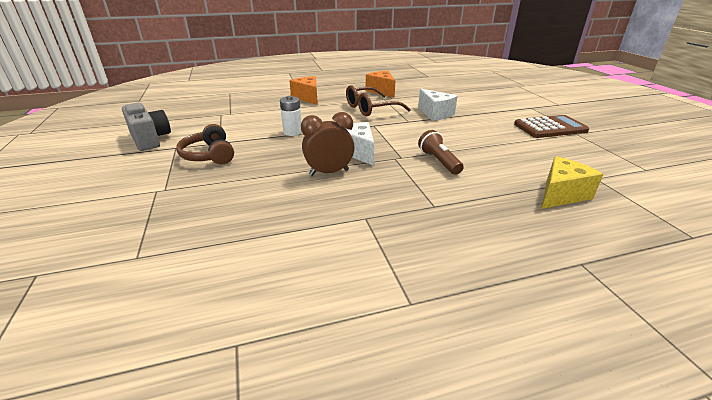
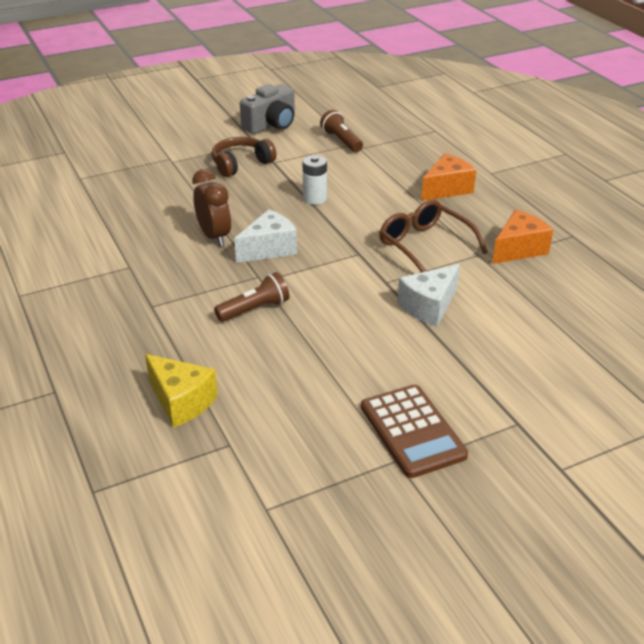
camera: 80 degrees right, 5 degrees up
(212, 117) = (341, 141): none -> brown flashlight

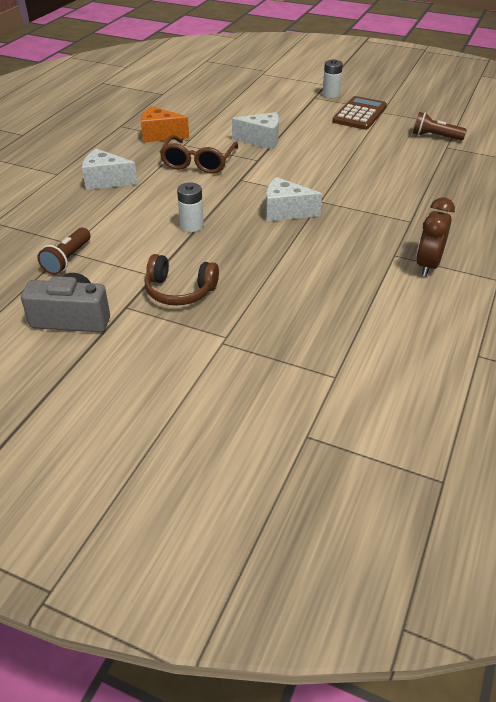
camera: 130 degrees left, 5 degrees up
(181, 402) = (450, 170): yellow cheese -> none
(214, 237) = (305, 241): brown clock -> brown clock (428, 265)
(255, 309) = (351, 186): brown flashlight -> brown flashlight (435, 137)
(447, 189) = (106, 181): orange cheese -> white cheese
(512, 448) = (331, 94): none -> white battery

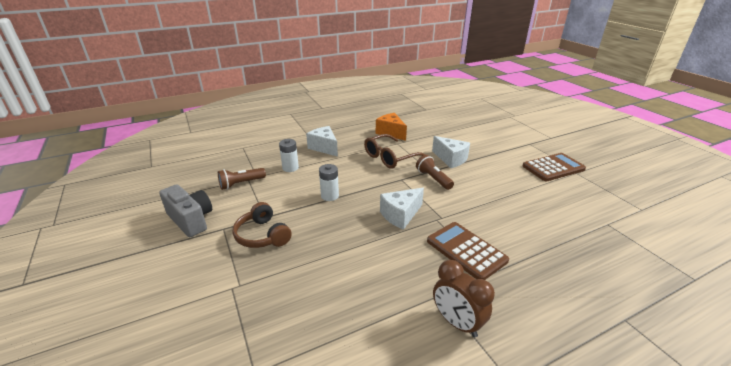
camera: 40 degrees right, 10 degrees down
(285, 211) = (400, 215): white cheese -> white cheese turned 90 degrees counterclockwise
(331, 94) = (546, 146): white battery -> white battery (290, 168)
(374, 214) = (466, 251): none -> brown calculator
(428, 265) = (457, 322): brown clock -> brown clock turned 105 degrees counterclockwise
(435, 137) = (605, 210): brown flashlight -> brown flashlight (433, 179)

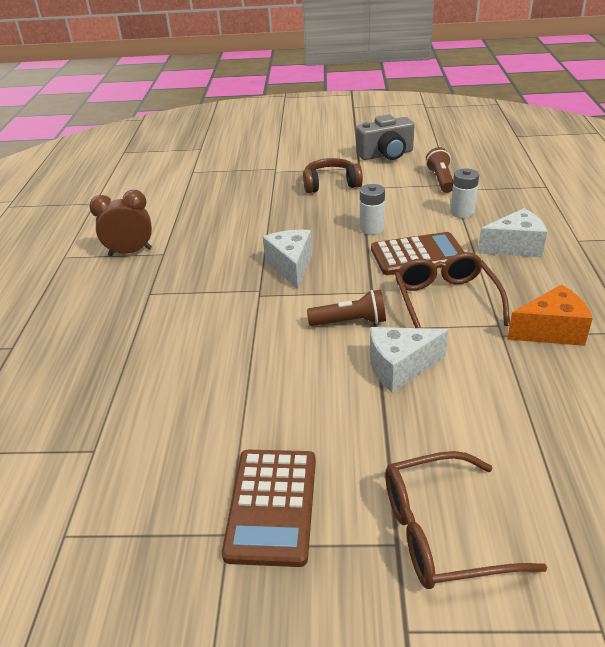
camera: 120 degrees right, 5 degrees up
(466, 251) = (192, 290): brown calculator -> brown calculator (418, 255)
(514, 138) = (442, 532): none -> brown glasses

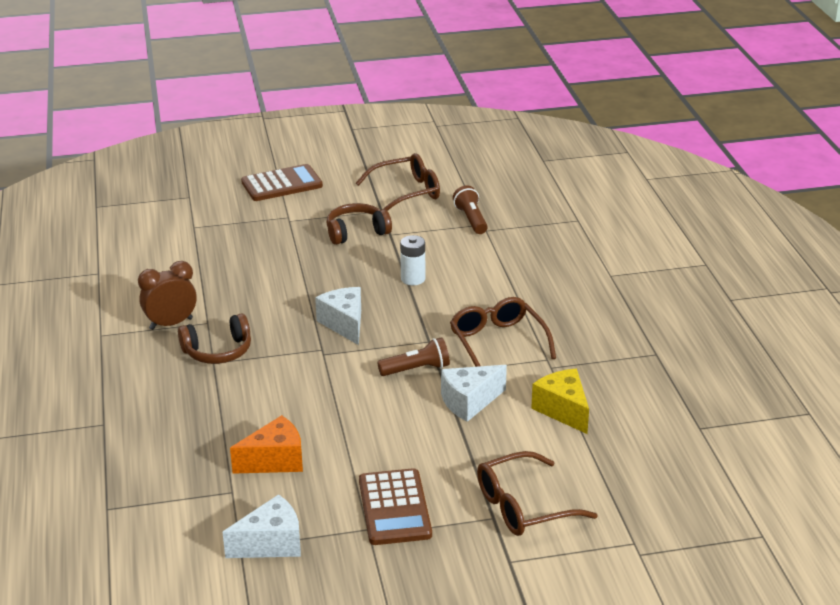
camera: 15 degrees left, 5 degrees down
(159, 282) = (218, 351): none -> brown headphones
(386, 155) = (406, 192): grey camera -> brown glasses
(418, 255) = (464, 302): brown calculator -> brown calculator (282, 184)
(462, 212) = (499, 255): white battery -> none
(511, 392) = (563, 410): none -> yellow cheese
(514, 247) = (553, 287): white cheese -> white cheese (271, 544)
(551, 331) = (591, 360): orange cheese -> orange cheese (275, 461)

